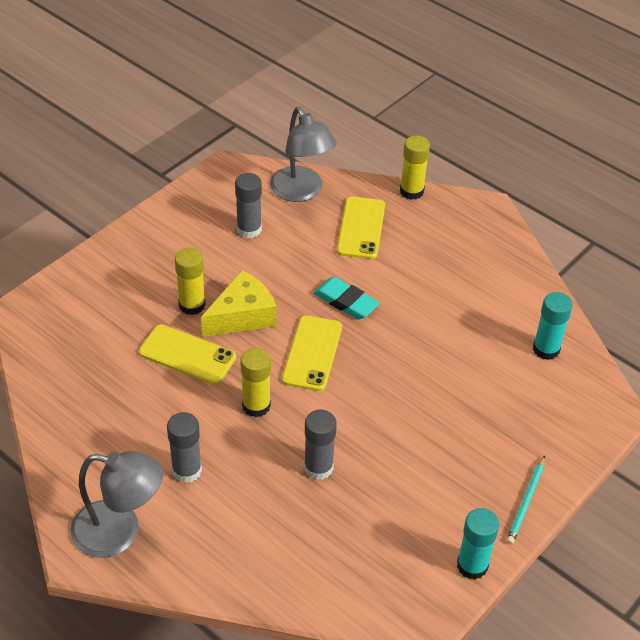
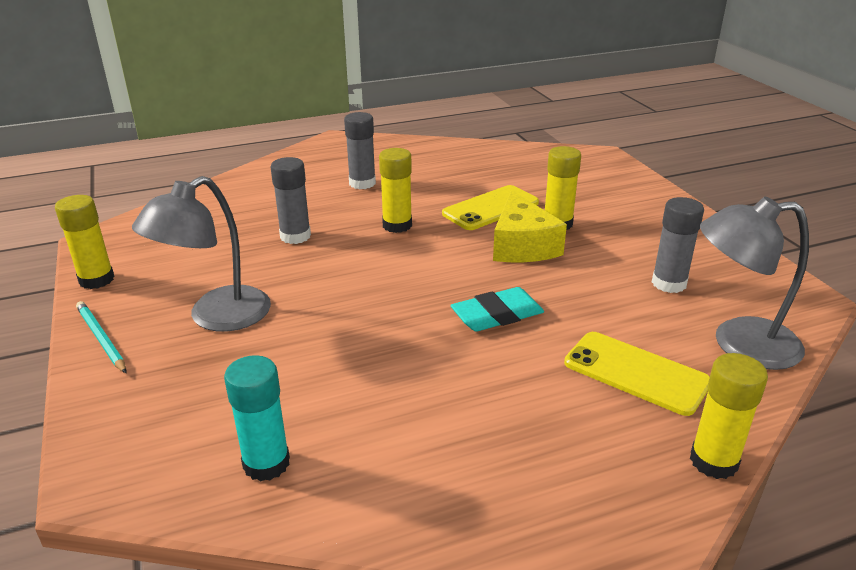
camera: 120 degrees right, 15 degrees down
(119, 532) = (337, 152): grey lamp -> grey lamp (216, 317)
(312, 353) = (435, 271): yellow phone -> none
(472, 565) = (96, 280): turquoise glue stick -> yellow glue stick

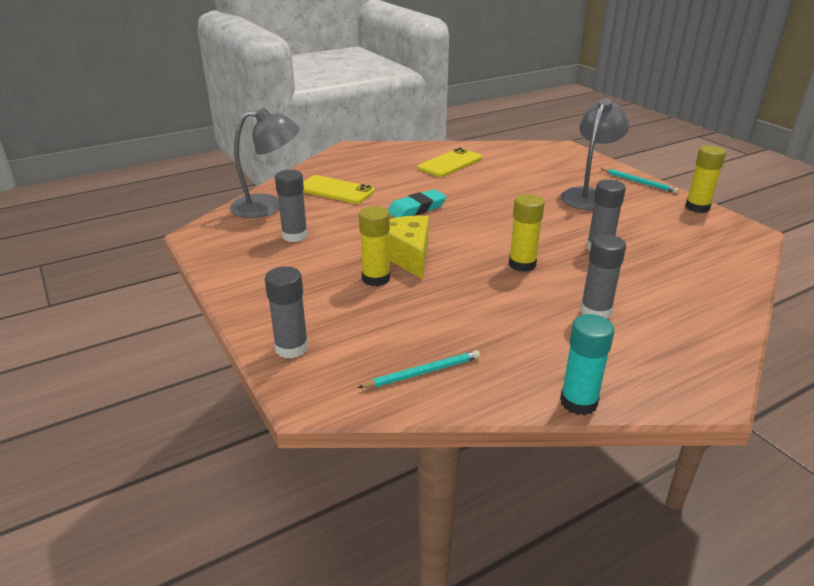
camera: 170 degrees right, 0 degrees up
(266, 463) = (502, 154): turquoise glue stick -> turquoise glue stick (578, 402)
(490, 208) = (443, 290): yellow phone -> yellow phone (450, 163)
(521, 160) = (423, 372): none -> turquoise pencil
(624, 179) = (291, 348): none -> grey glue stick
(713, 461) = (310, 167): yellow glue stick -> none

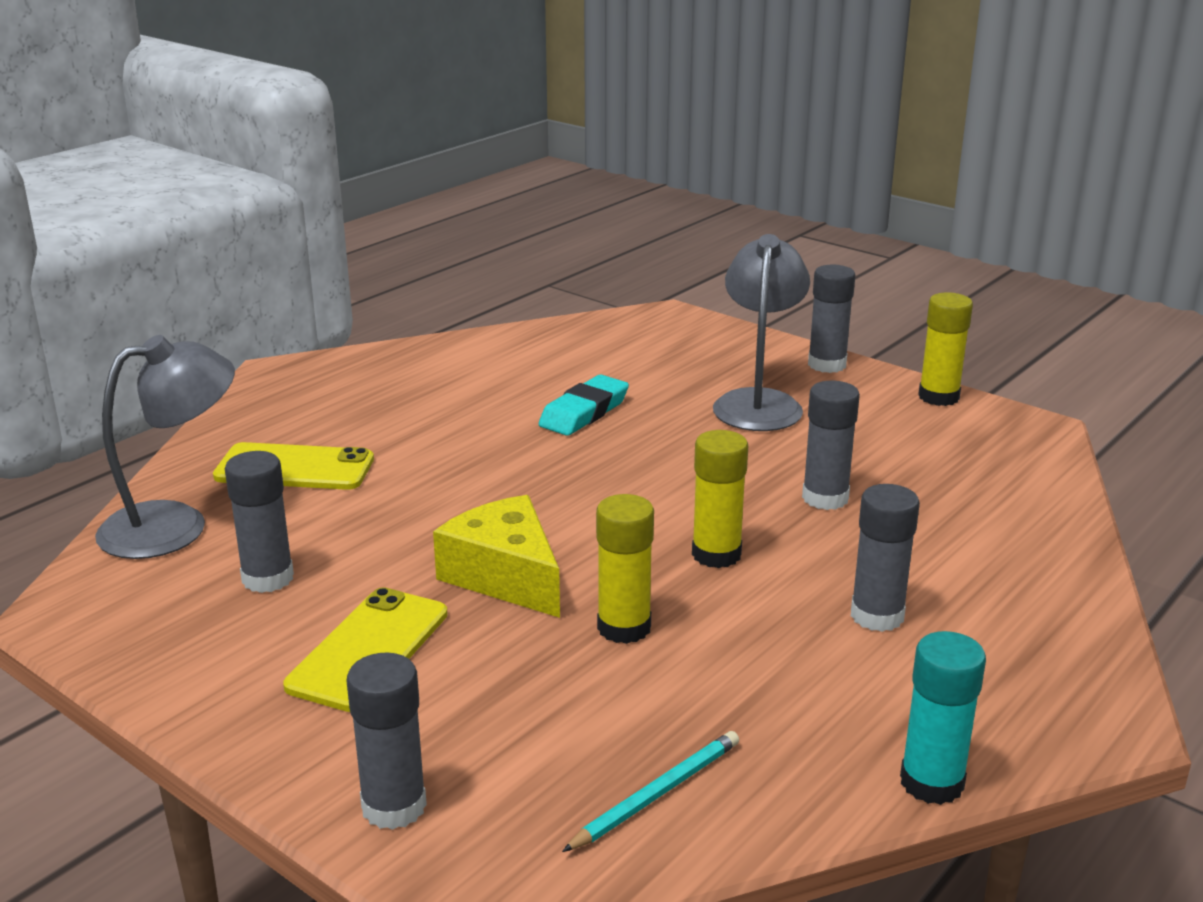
camera: 20 degrees left, 5 degrees down
(376, 278) = (474, 634): yellow glue stick -> yellow glue stick (624, 627)
(417, 209) = (473, 480): turquoise eraser -> turquoise eraser (584, 412)
(450, 163) = (485, 377): yellow phone -> yellow phone (369, 649)
(639, 182) = (827, 364): turquoise pencil -> grey glue stick

